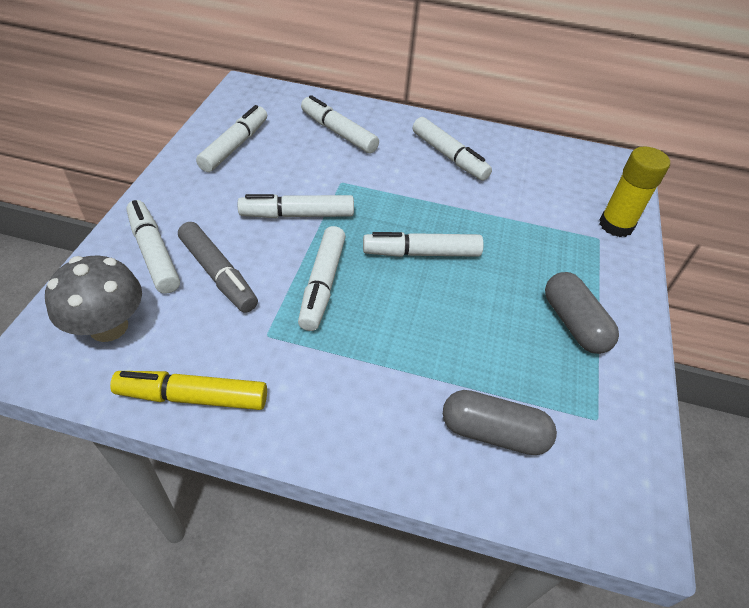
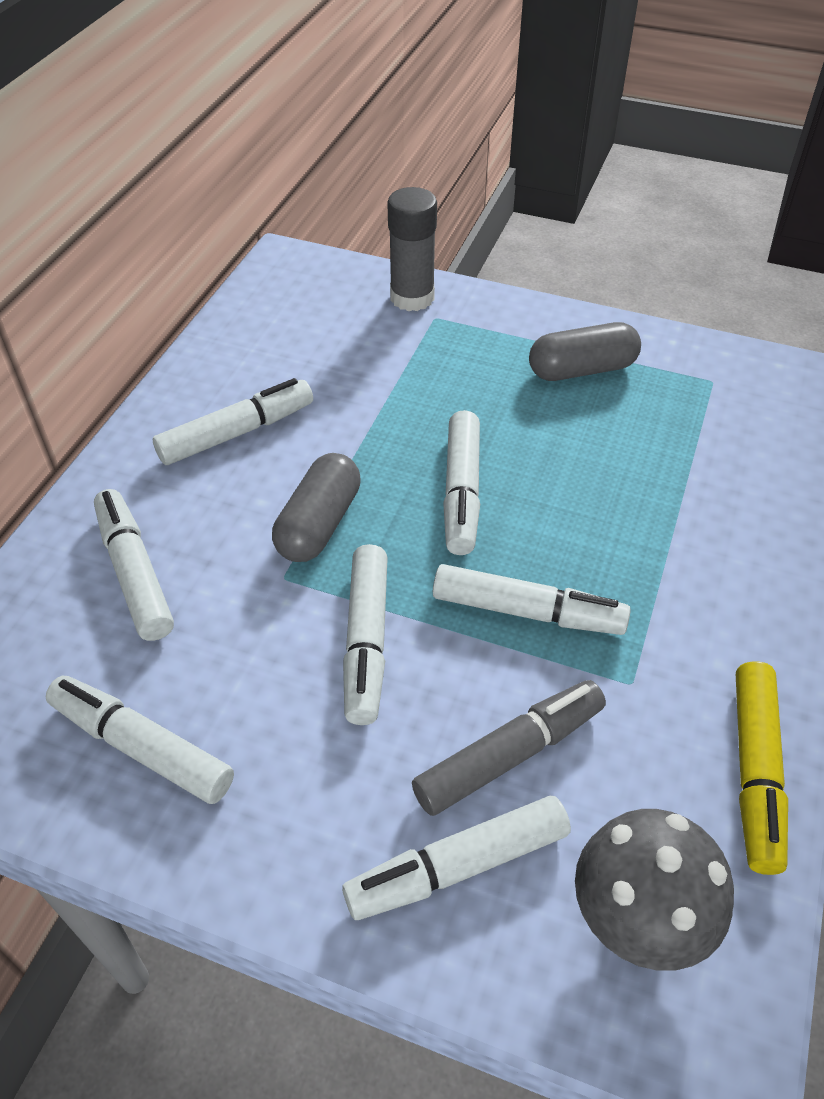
camera: 80 degrees left, 0 degrees up
(338, 132) = (135, 573): white marker -> white marker turned 105 degrees clockwise
(493, 433) = (747, 464): grey capsule -> grey capsule (319, 524)
(616, 225) = (412, 297): yellow glue stick -> grey glue stick

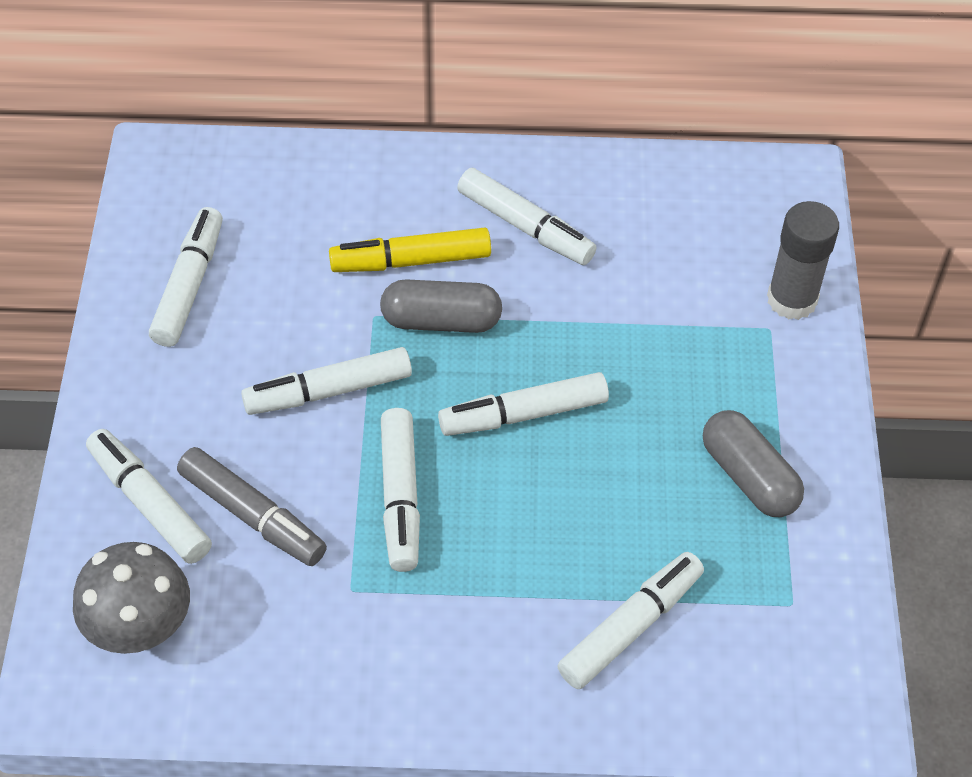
camera: 70 degrees right, 5 degrees up
(135, 573) = (341, 219): white marker -> white marker (630, 627)
(755, 771) = (290, 694): yellow marker -> yellow marker (411, 261)

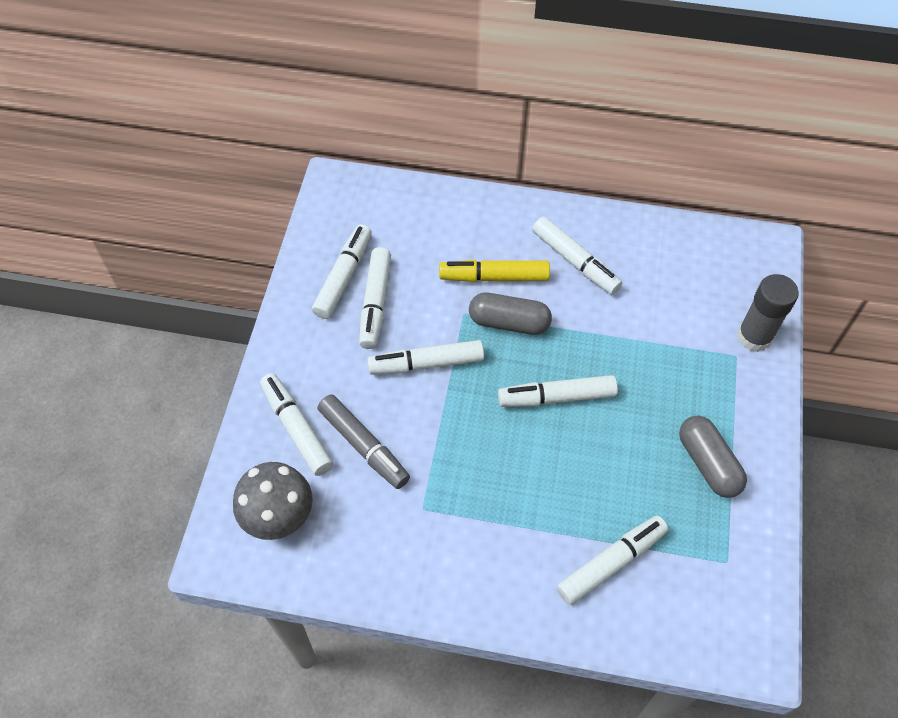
camera: 10 degrees right, 5 degrees up
(400, 497) = (465, 446): white marker -> white marker (375, 303)

